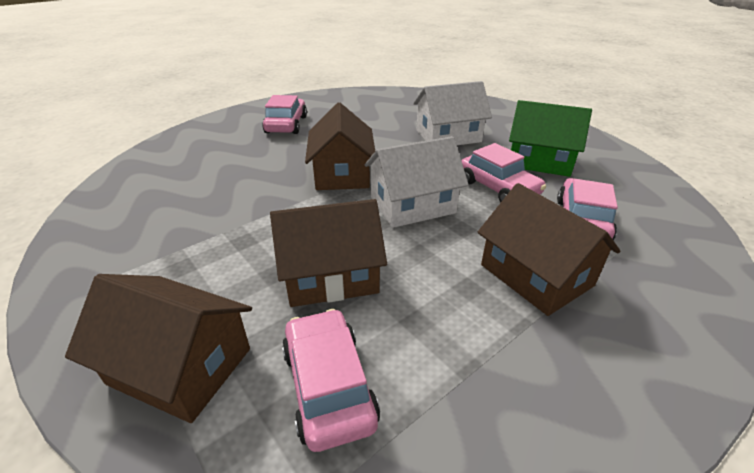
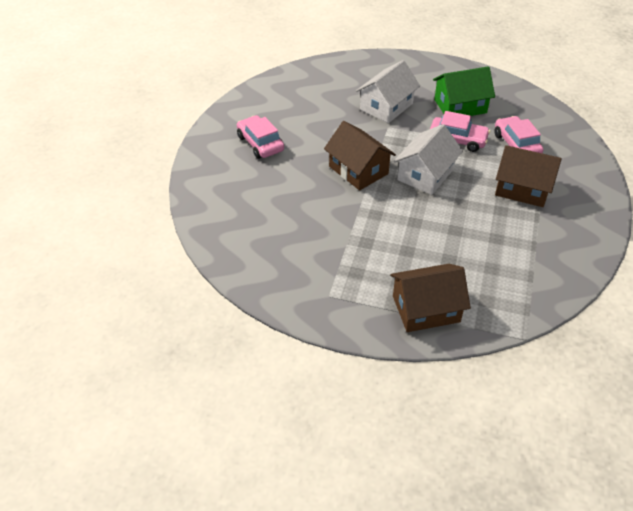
camera: 35 degrees left, 10 degrees up
(328, 386) = (492, 281): pink car -> none
(330, 275) = (434, 237): brown house -> none

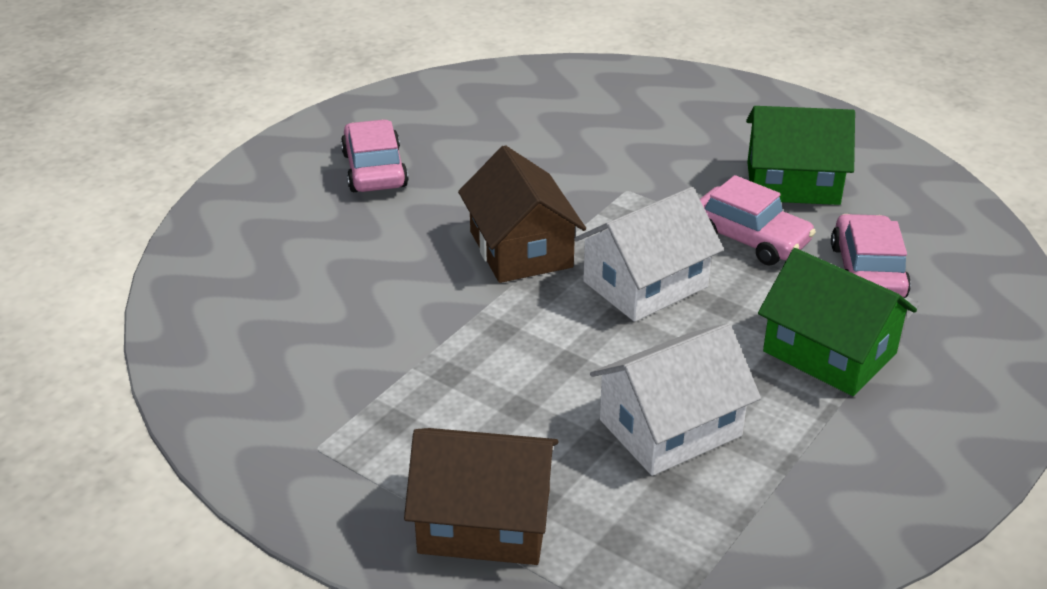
camera: 20 degrees right, 10 degrees down
(386, 106) = (646, 156): white house -> white house (670, 428)
(522, 188) = (829, 352): brown house -> green house

